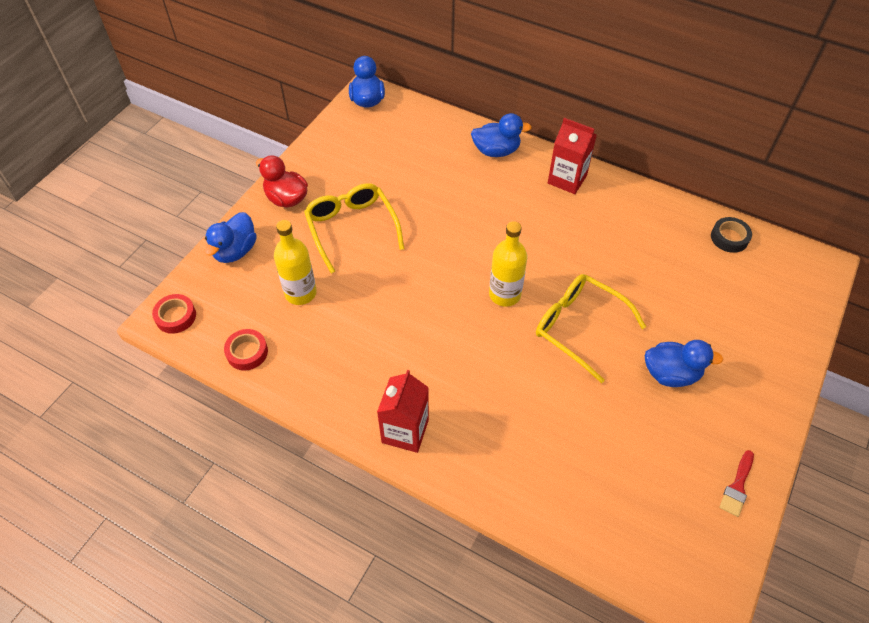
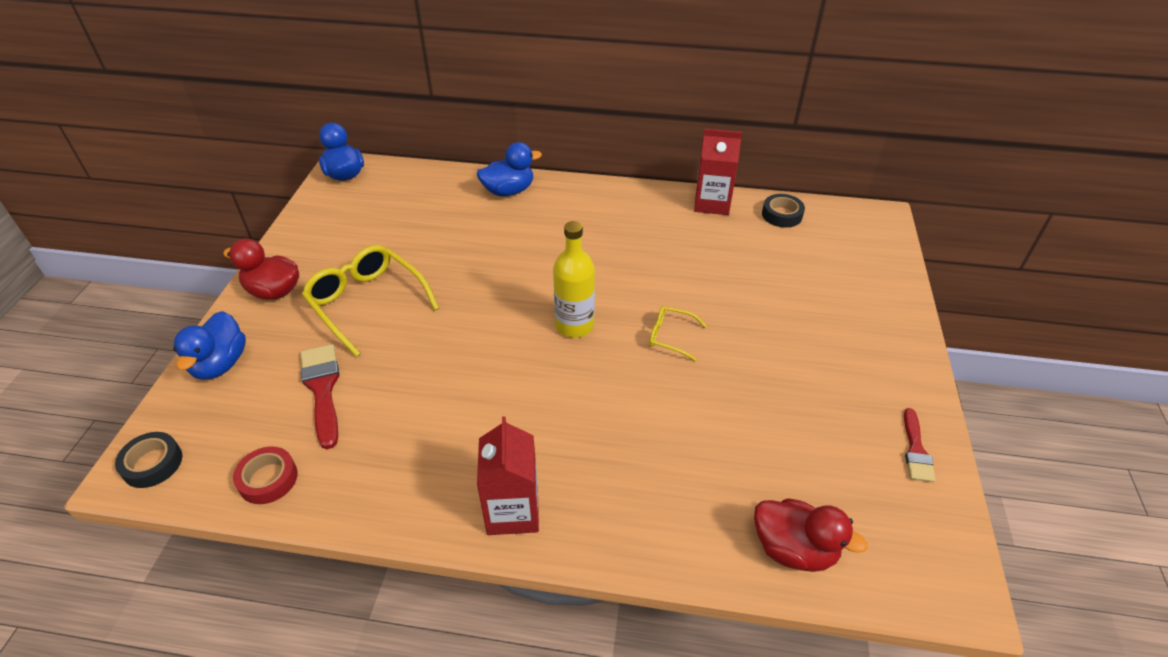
camera: 20 degrees left, 10 degrees down
(176, 316) = (152, 463): red tape -> black tape
(300, 293) = (322, 389): yellow bottle -> red brush
(567, 179) = (595, 200): red carton -> red carton (712, 203)
(578, 327) = (670, 336): yellow glasses -> yellow glasses, size x0.51
(599, 529) = (794, 549): none -> red duck
(671, 374) = (789, 356): blue duck -> none

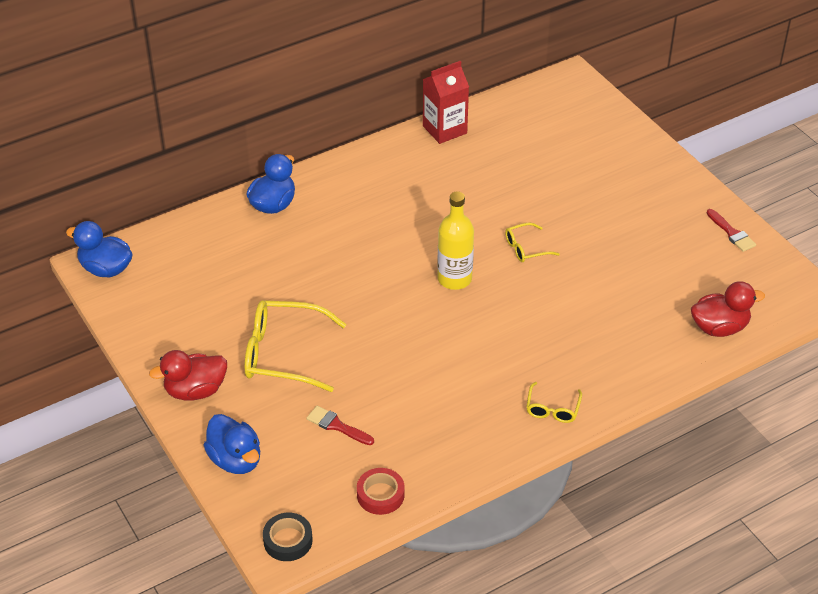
camera: 40 degrees left, 0 degrees up
(322, 389) = (337, 426): red brush -> red brush, size x0.63
(513, 511) = (552, 409): red carton -> yellow glasses
(782, 215) = (504, 112): black tape -> none

